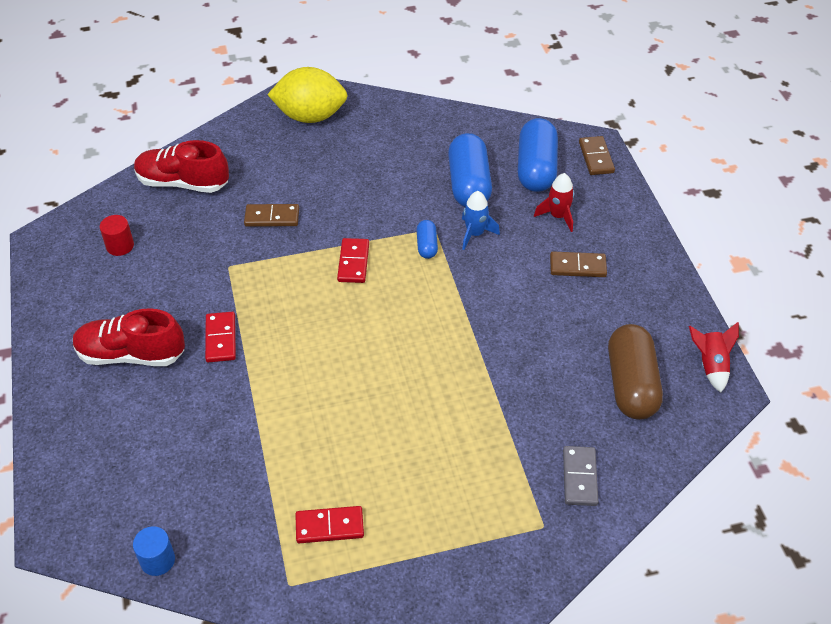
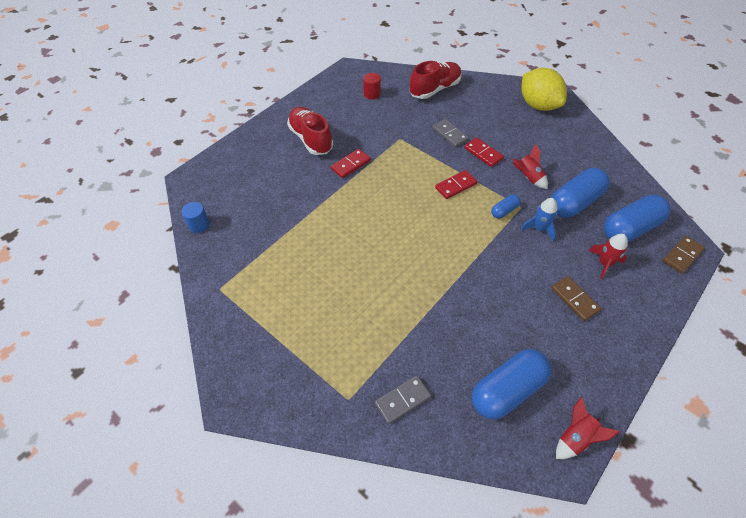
camera: 55 degrees right, 5 degrees up
(183, 183) = (435, 89): red shoe -> red shoe turned 75 degrees clockwise
(272, 217) = (450, 134): brown domino -> grey domino
(329, 526) = (268, 284): red domino -> red domino (483, 153)
(402, 196) = (528, 177): none -> red rocket
(631, 384) = (507, 390): brown capsule -> blue capsule

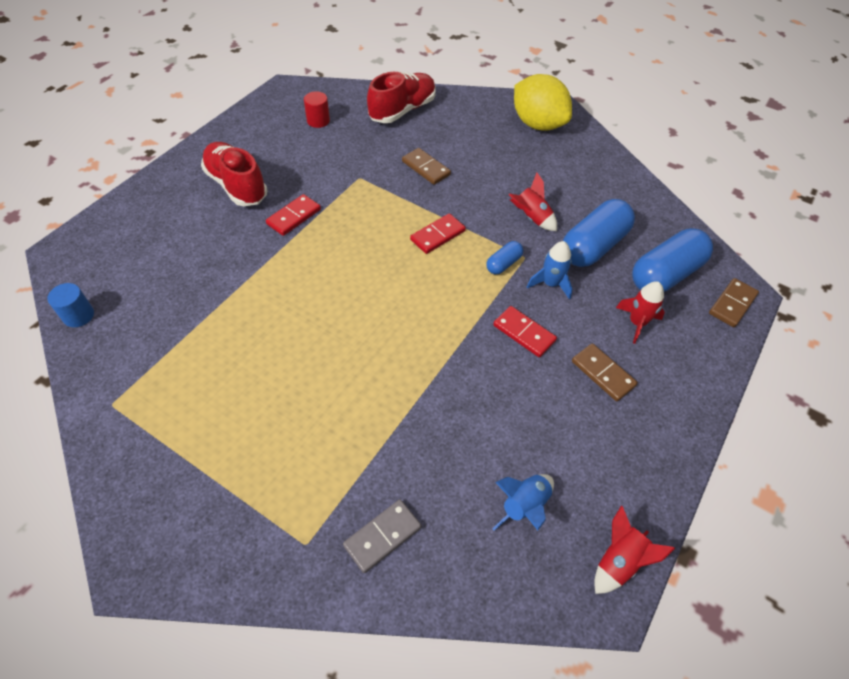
camera: 10 degrees left, 0 degrees up
(450, 134) = (426, 168): grey domino -> brown domino
(483, 153) = (471, 190): red domino -> red domino (524, 333)
(507, 390) = (524, 506): blue capsule -> blue rocket

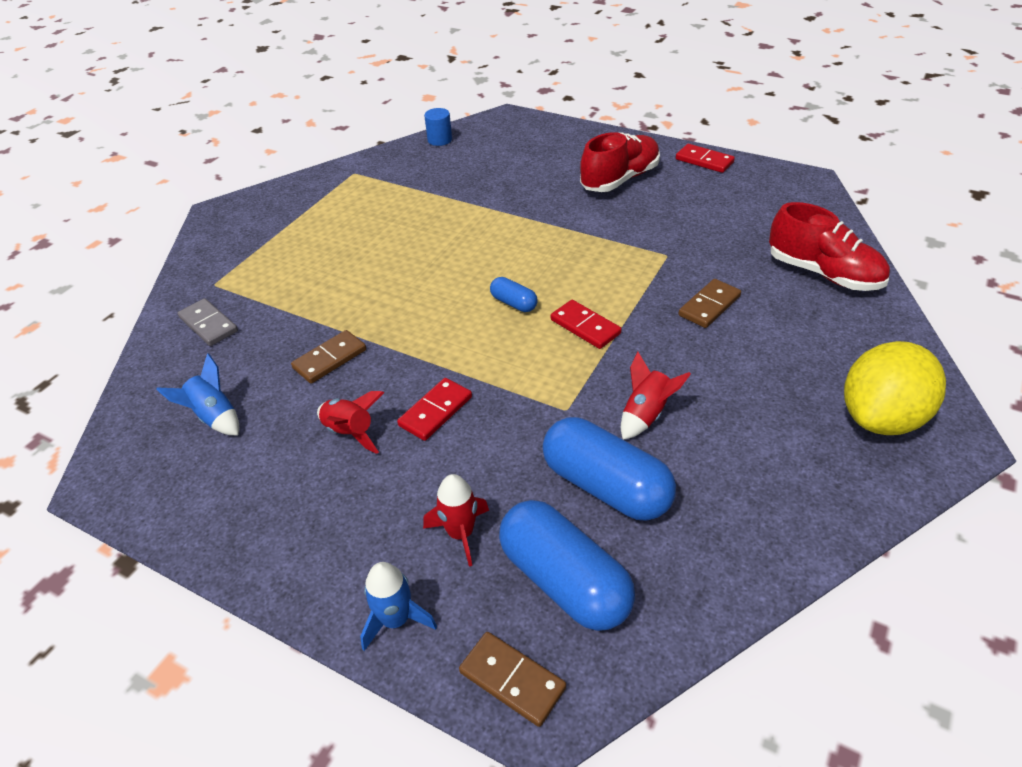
camera: 90 degrees right, 10 degrees down
(294, 217) = (584, 220): red domino -> red domino (704, 161)
(318, 121) = (758, 211): red cylinder -> none
(503, 264) = (548, 388): blue capsule -> blue capsule (514, 303)
(550, 284) = (521, 436): blue rocket -> blue rocket (396, 620)
(603, 373) = (373, 489): brown domino -> brown domino (330, 359)
(619, 561) = (135, 494): red rocket -> red rocket (350, 432)

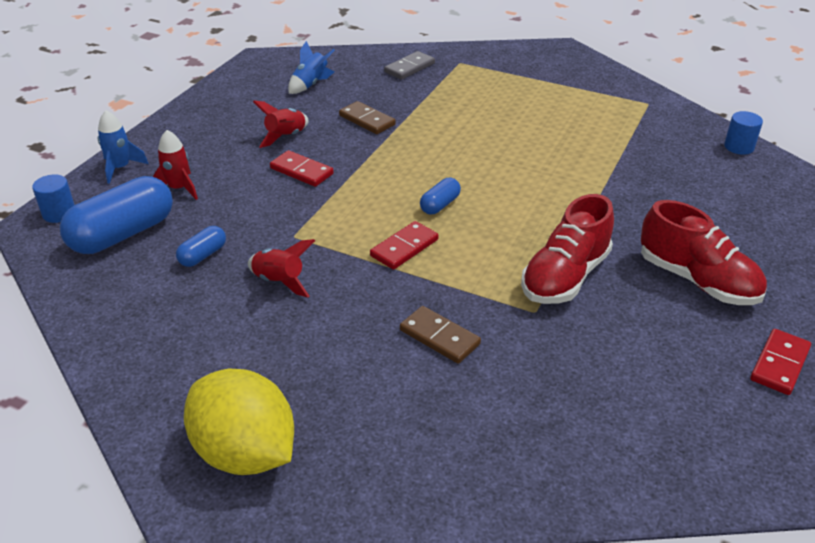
camera: 85 degrees right, 5 degrees down
(512, 680) = (59, 213): brown domino -> blue cylinder
(606, 486) = (203, 255): blue capsule -> blue capsule, size x0.48
(823, 273) = (512, 452): red shoe -> red shoe (565, 277)

